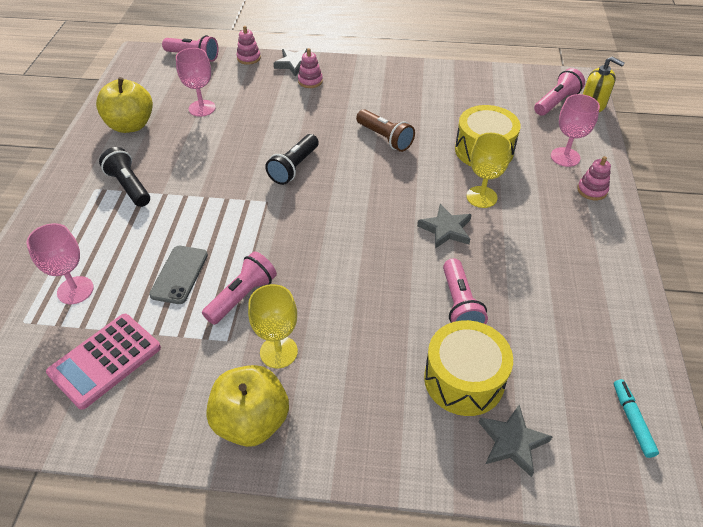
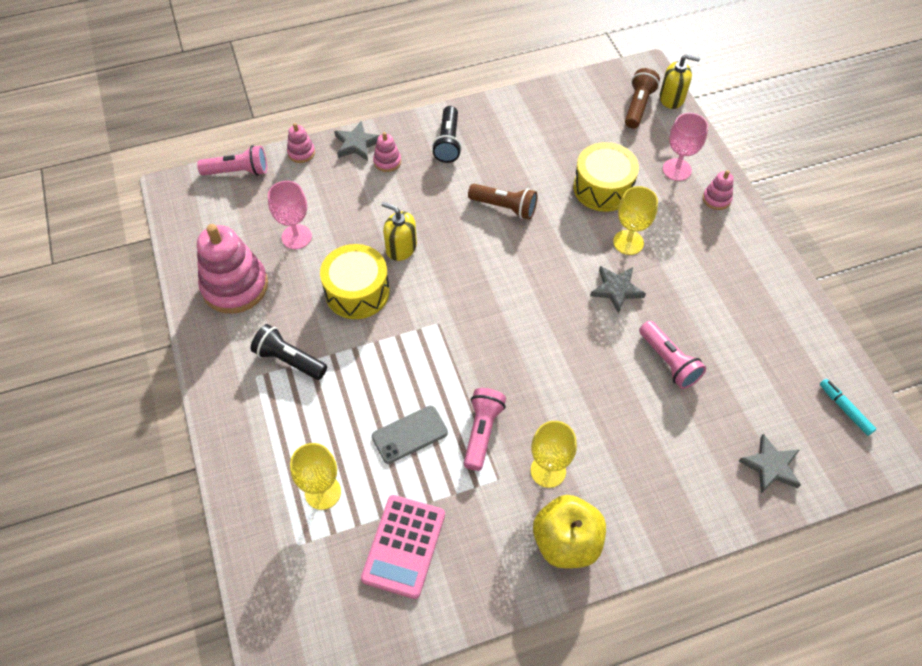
camera: 25 degrees left, 10 degrees up
(75, 290) = (323, 492): pink goblet -> yellow goblet
(131, 125) = (235, 286): yellow apple -> pink stacking toy
(179, 274) = (410, 434): grey phone -> grey phone turned 75 degrees clockwise
(277, 140) = (401, 248): none -> yellow soap dispenser
(294, 167) = (439, 274): black flashlight -> black flashlight (448, 142)
(464, 379) = (708, 429): yellow drum -> yellow drum (357, 292)
(556, 102) = (638, 106): pink flashlight -> brown flashlight

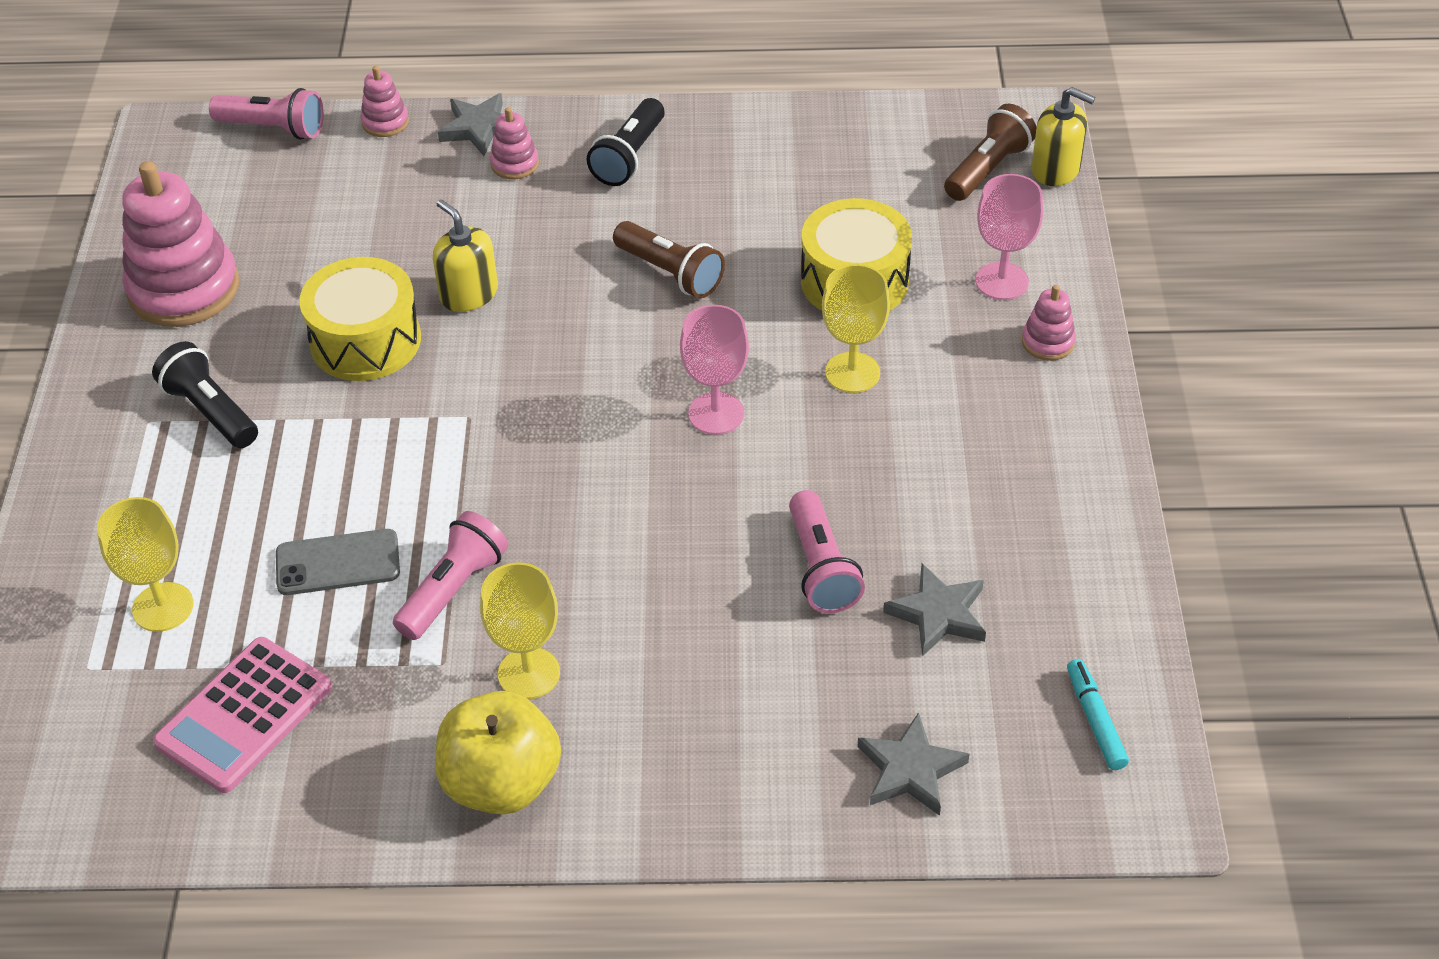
camera: 20 degrees right, 10 degrees down
(296, 237) = (313, 241): pink goblet -> pink goblet (716, 413)
(616, 289) = (792, 438): grey star -> grey star (938, 614)

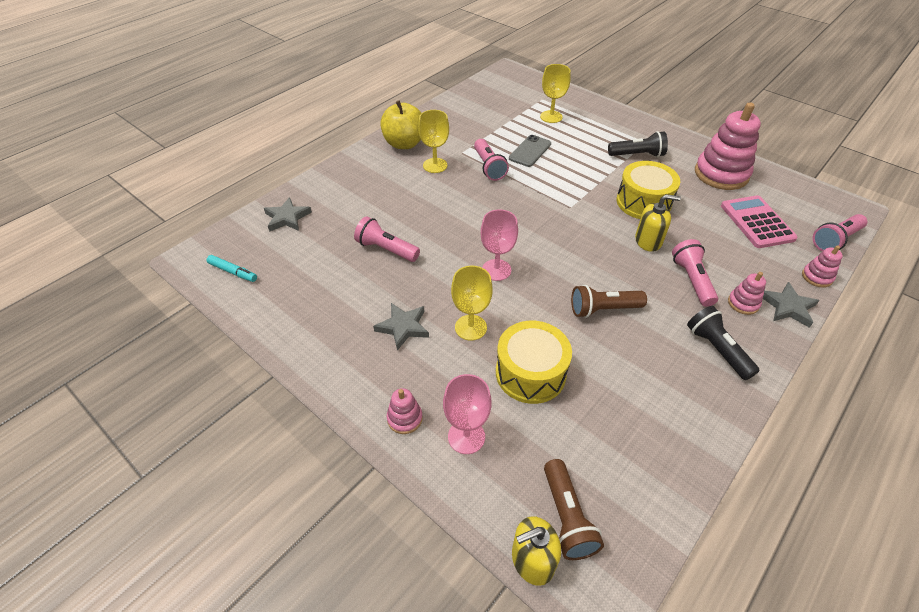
camera: 130 degrees right, 0 degrees up
(244, 715) = (490, 115): pink calculator -> pink calculator (757, 222)
(516, 221) = (692, 280): none -> pink flashlight
(938, 614) = (326, 265): grey star -> grey star (403, 327)

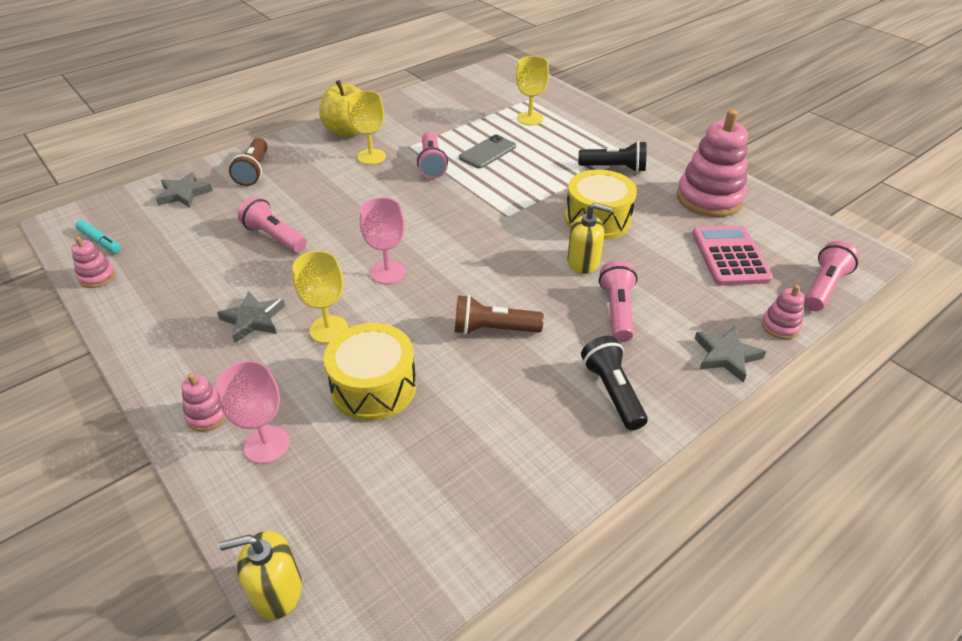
camera: 10 degrees right, 5 degrees down
(567, 517) = (340, 550): brown flashlight -> brown flashlight (254, 171)
(743, 303) = (670, 344): pink stacking toy -> pink stacking toy (97, 277)
(835, 240) = (823, 287): pink flashlight -> pink flashlight turned 150 degrees clockwise

